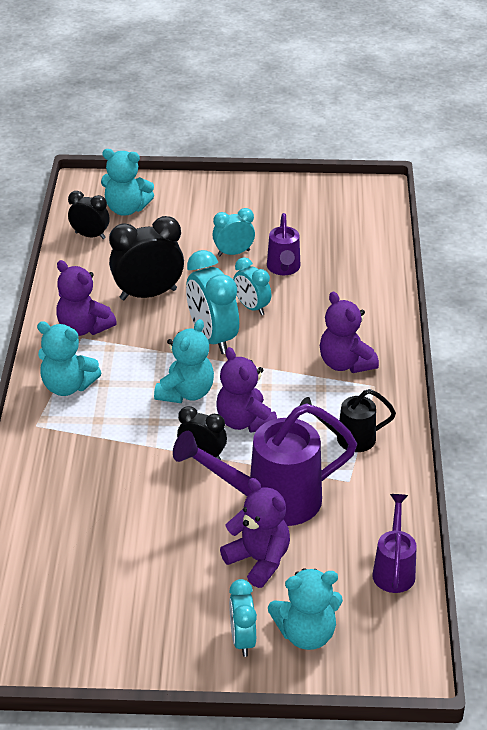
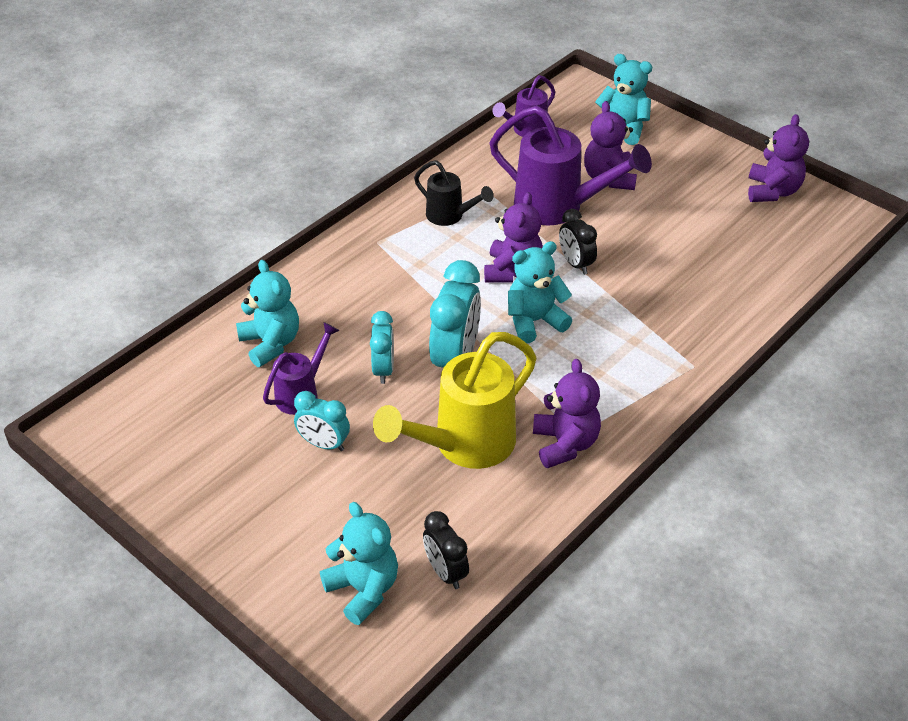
camera: 140 degrees left, 5 degrees up
(68, 386) = (634, 388): turquoise teddy bear -> turquoise teddy bear (271, 343)
(148, 294) = (463, 446): black clock -> yellow watering can
(242, 640) = (667, 145): turquoise clock -> none
(345, 363) = (374, 271): purple teddy bear -> purple teddy bear (772, 191)

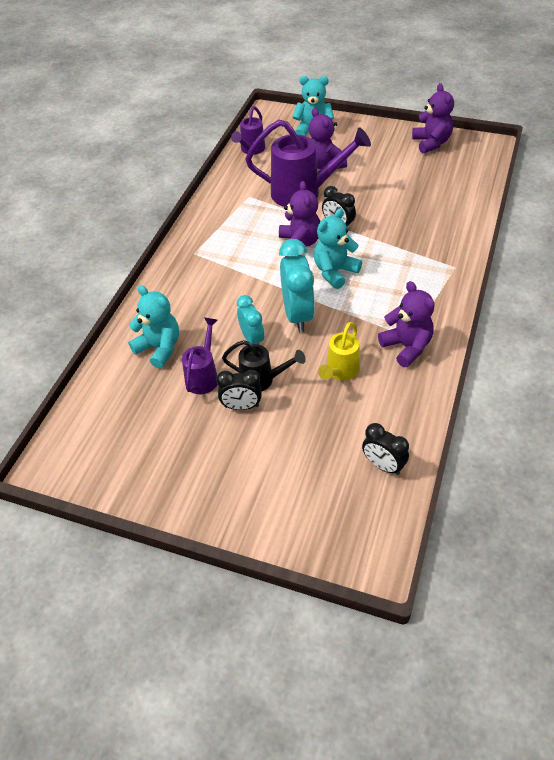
camera: 20 degrees left, 5 degrees up
(324, 444) = (241, 406): turquoise clock -> black clock
(363, 590) = (334, 501): turquoise teddy bear -> none
(450, 216) = (234, 220): black watering can -> black watering can (262, 380)
(463, 446) = (340, 372): yellow watering can -> yellow watering can, size x0.55

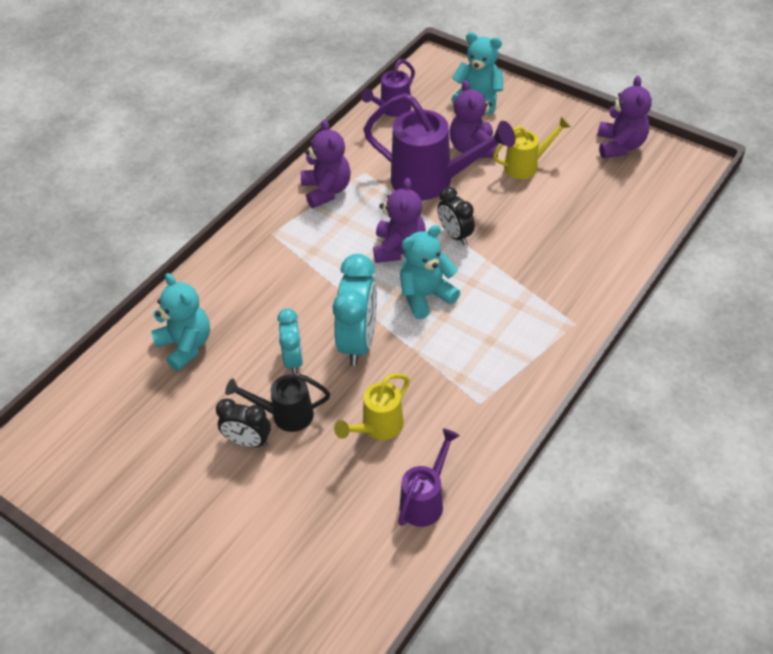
camera: 15 degrees right, 0 degrees up
(204, 376) = (221, 392): purple watering can -> purple watering can (425, 500)
(262, 380) = (285, 415): black watering can -> black watering can turned 150 degrees clockwise
(370, 169) = (527, 166): none -> yellow watering can
(383, 465) = (378, 558): black clock -> none
(406, 347) = (470, 415): purple teddy bear -> purple teddy bear (326, 190)

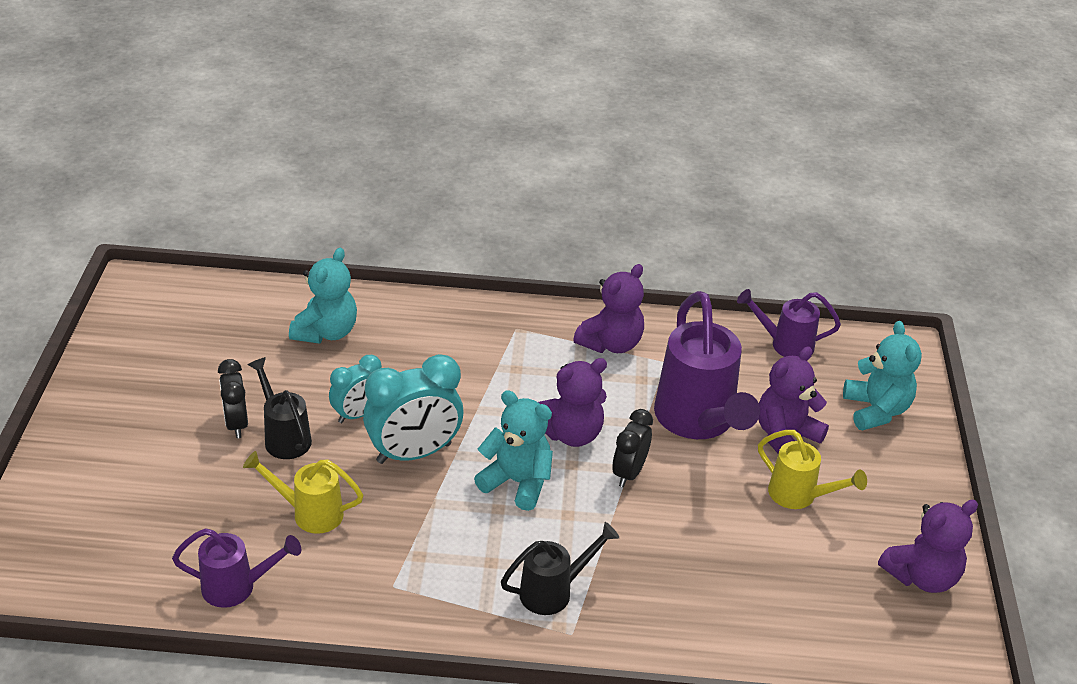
camera: 55 degrees right, 10 degrees down
(535, 317) = (554, 591): none -> black watering can

